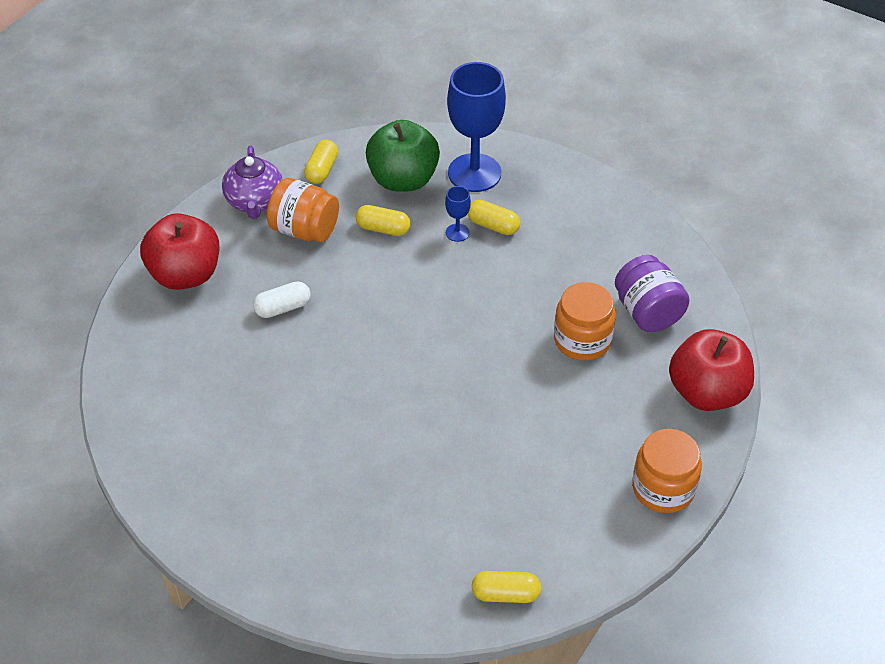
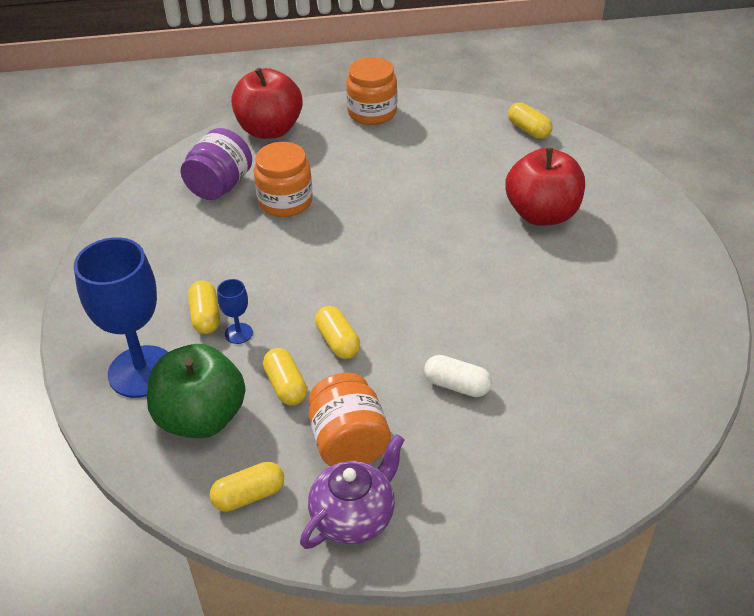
camera: 130 degrees left, 5 degrees down
(185, 275) = (508, 490): red apple -> red apple (542, 214)
(391, 275) = (337, 342): none -> yellow capsule

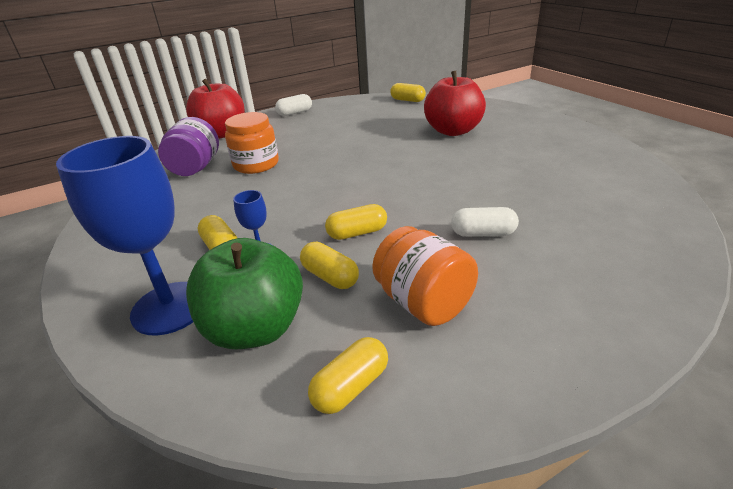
camera: 20 degrees left, 10 degrees down
(337, 342) = (357, 233): yellow capsule -> yellow capsule turned 60 degrees counterclockwise
(354, 516) = (480, 367): purple teapot -> none
(372, 112) = (295, 113): orange jar -> white capsule

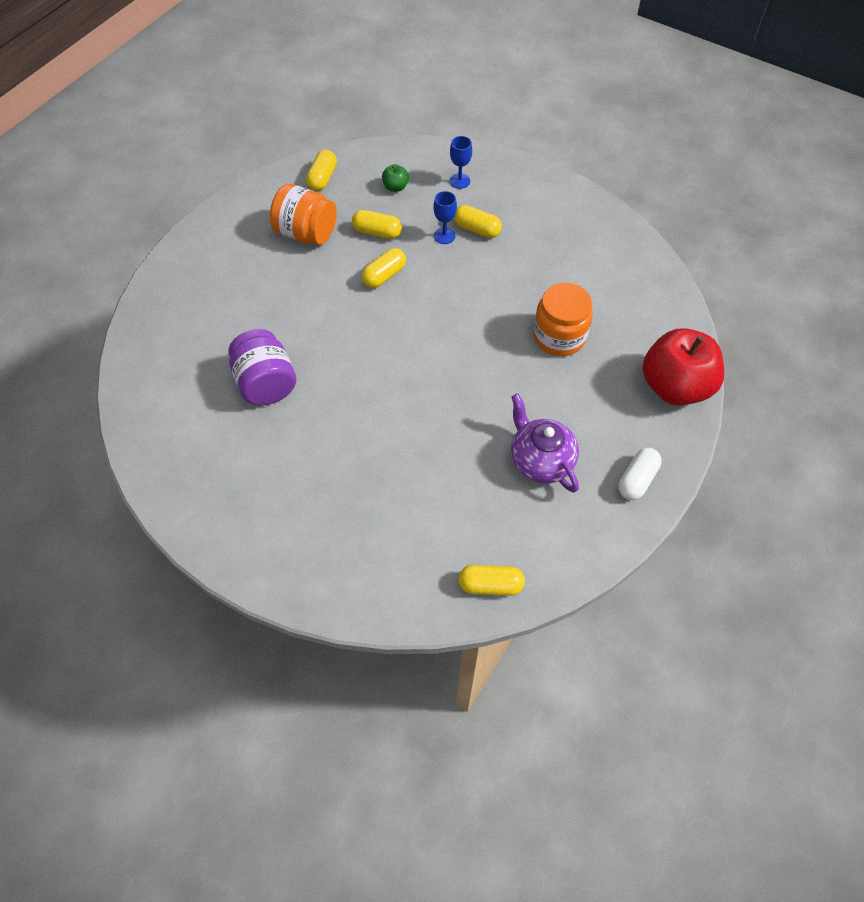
camera: 150 degrees right, 25 degrees up
(170, 308) = (459, 181): blue goblet -> blue goblet, size x0.43
(195, 168) = (618, 310): purple jar -> purple jar (266, 383)
(255, 328) = (395, 187): green apple -> green apple, size x0.41
(338, 124) = (540, 460): none -> purple teapot
(453, 131) = (373, 487): red apple -> none
(483, 233) = (285, 306): white capsule -> none

